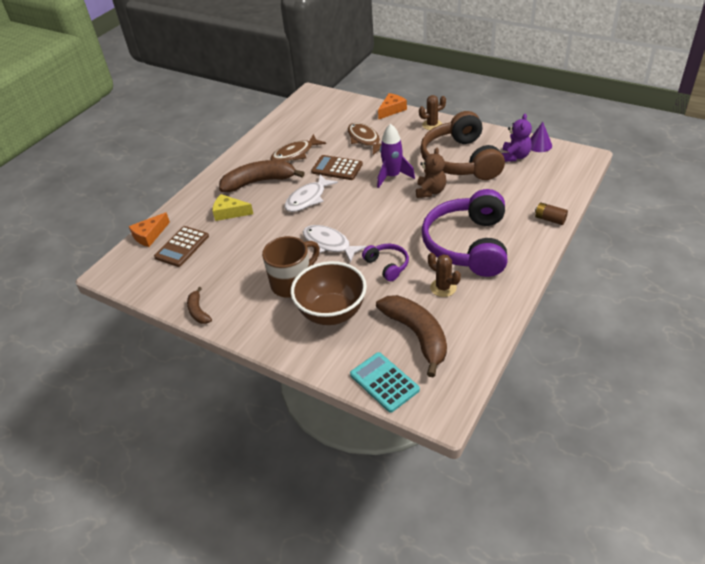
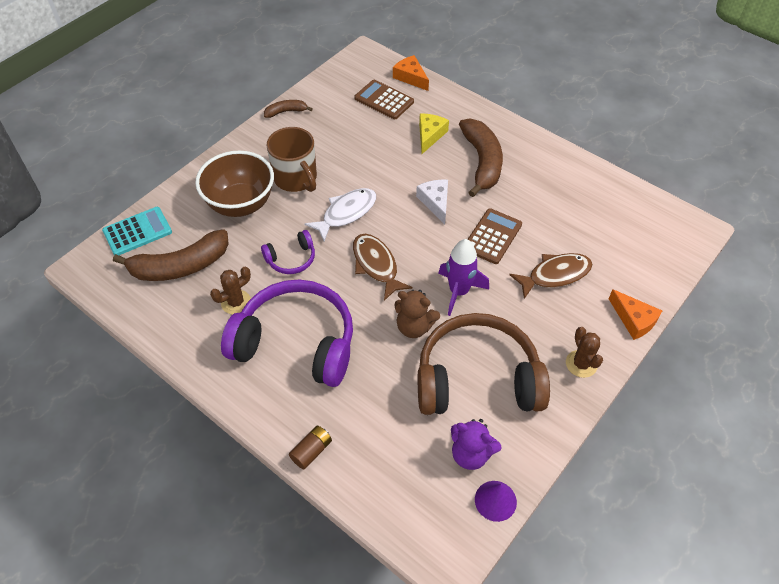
camera: 95 degrees right, 10 degrees up
(295, 154) = (534, 198): brown fish -> brown fish (376, 265)
(308, 199) = (435, 202): white fish -> white cheese

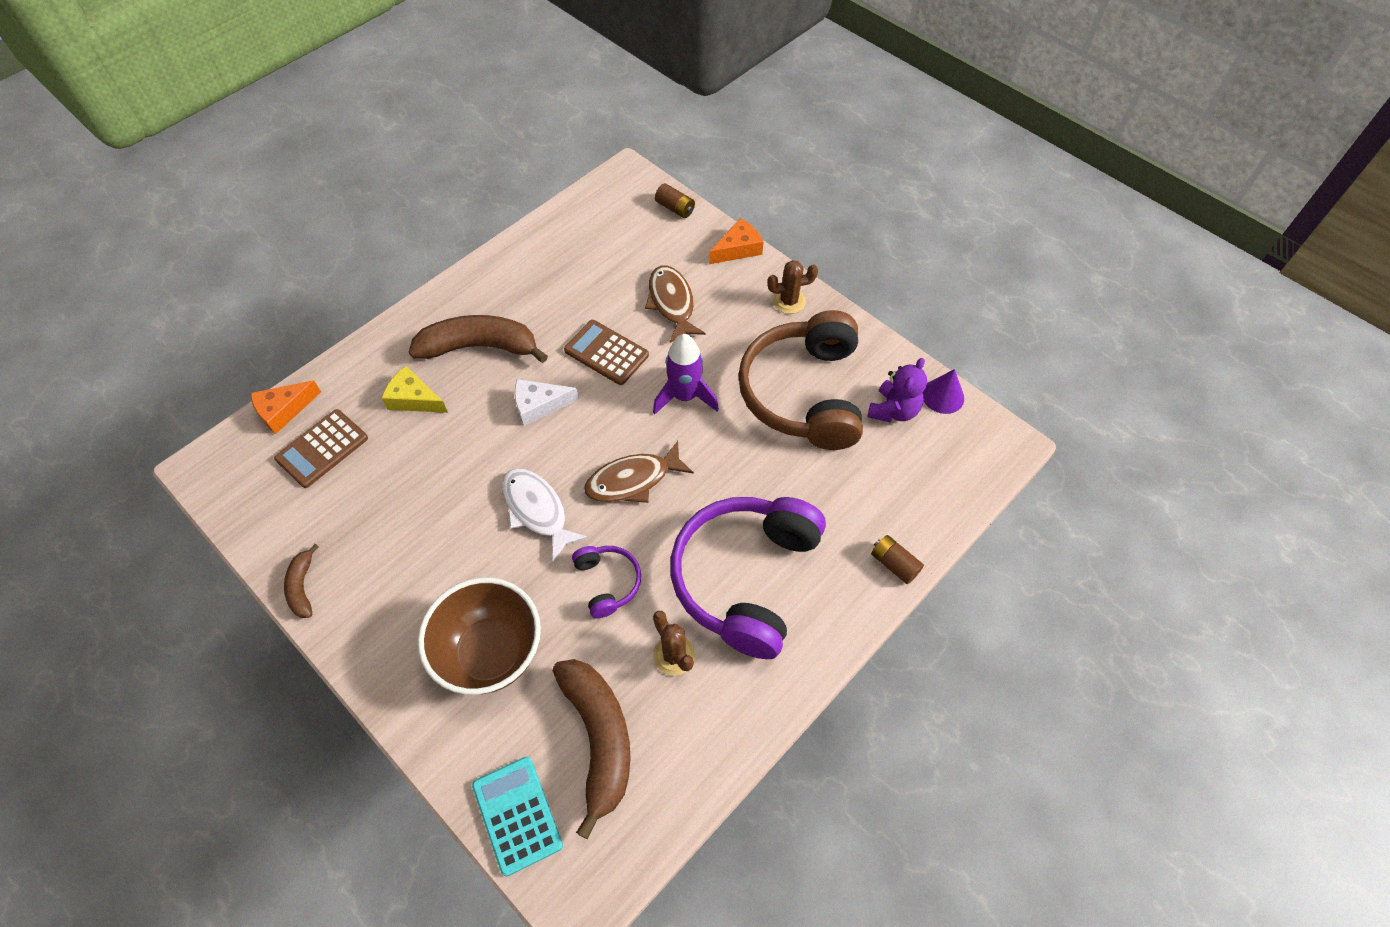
camera: 85 degrees left, 5 degrees up
(296, 179) = (456, 574): brown mug -> none
(414, 327) = (731, 446): brown teddy bear -> none
(668, 268) = (675, 208): none -> brown battery

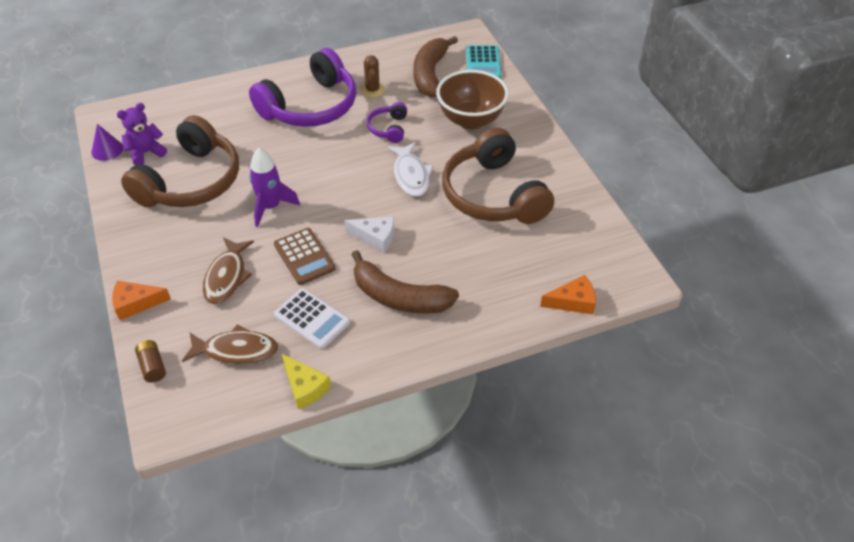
camera: 155 degrees left, 10 degrees down
(302, 587) = (575, 184): brown banana -> none
(322, 449) = (547, 262): brown calculator -> none
(414, 399) = (467, 274): yellow cheese -> yellow cheese (305, 387)
(415, 522) = (493, 195): none -> brown headphones
(558, 295) = (312, 319): none -> white calculator
(633, 480) = (340, 171): brown fish -> brown fish (236, 350)
(789, 301) = (139, 245): brown cactus -> none
(894, 564) = (226, 87): brown battery -> none

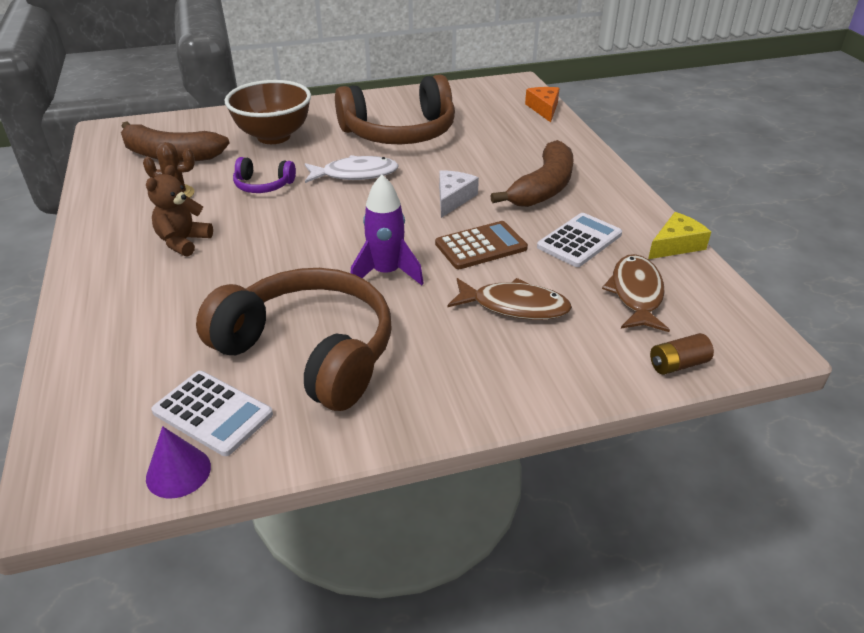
camera: 85 degrees left, 10 degrees down
(136, 303) = (568, 392): orange cheese -> none
(146, 153) = (212, 413): purple teddy bear -> white calculator
(310, 106) = (183, 242): purple headphones -> brown teddy bear
(483, 63) = (172, 124): turquoise calculator -> none

